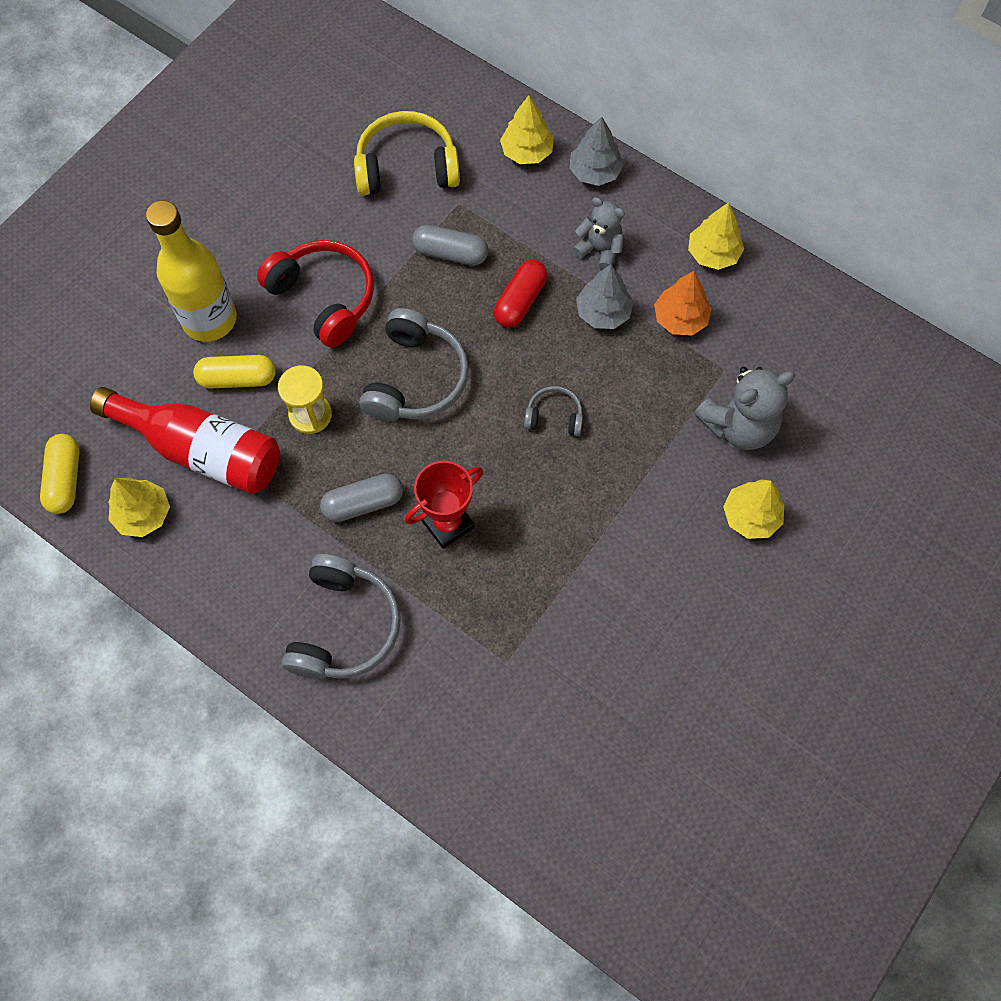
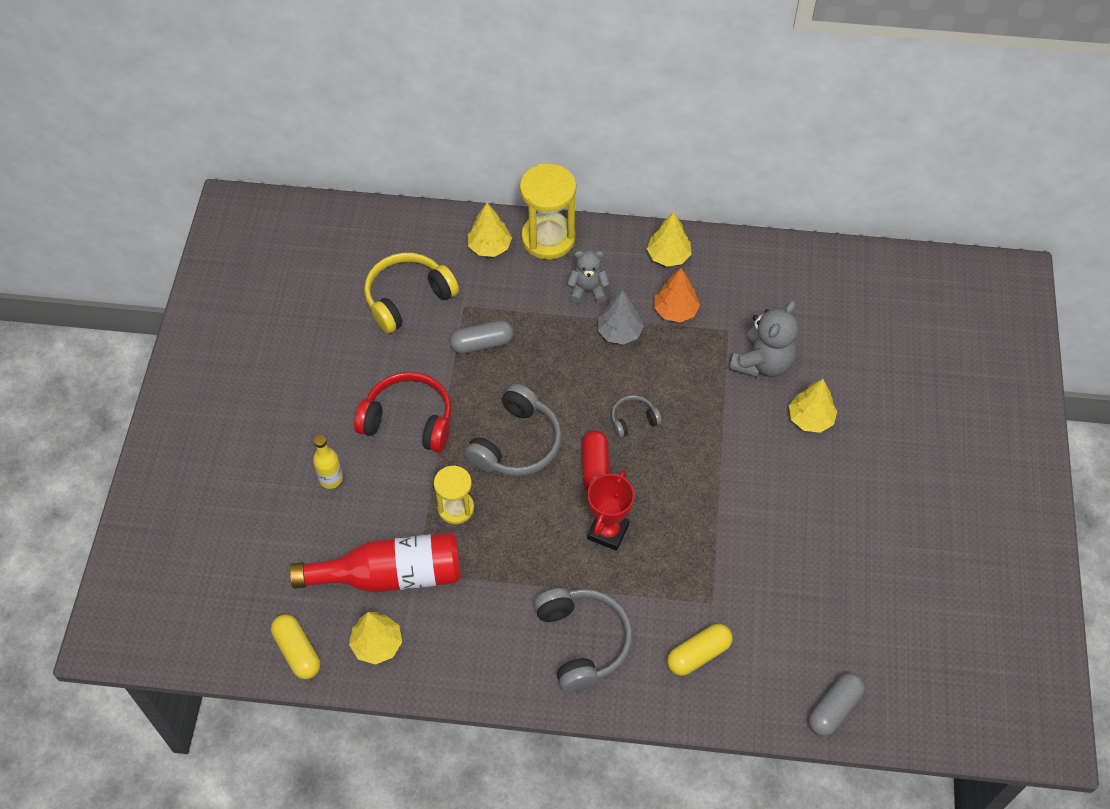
camera: 30 degrees left, 10 degrees down
(209, 319) = (331, 479): yellow bottle -> yellow bottle, size x0.50
(237, 378) = (382, 510): yellow capsule -> yellow capsule (698, 654)
(363, 503) = (537, 549): grey capsule -> grey capsule (834, 709)
(416, 379) = (516, 444): grey headphones -> grey headphones turned 45 degrees clockwise
(520, 301) = (555, 353): red capsule -> red capsule (595, 468)
(594, 172) = (548, 238): grey tree -> yellow hourglass

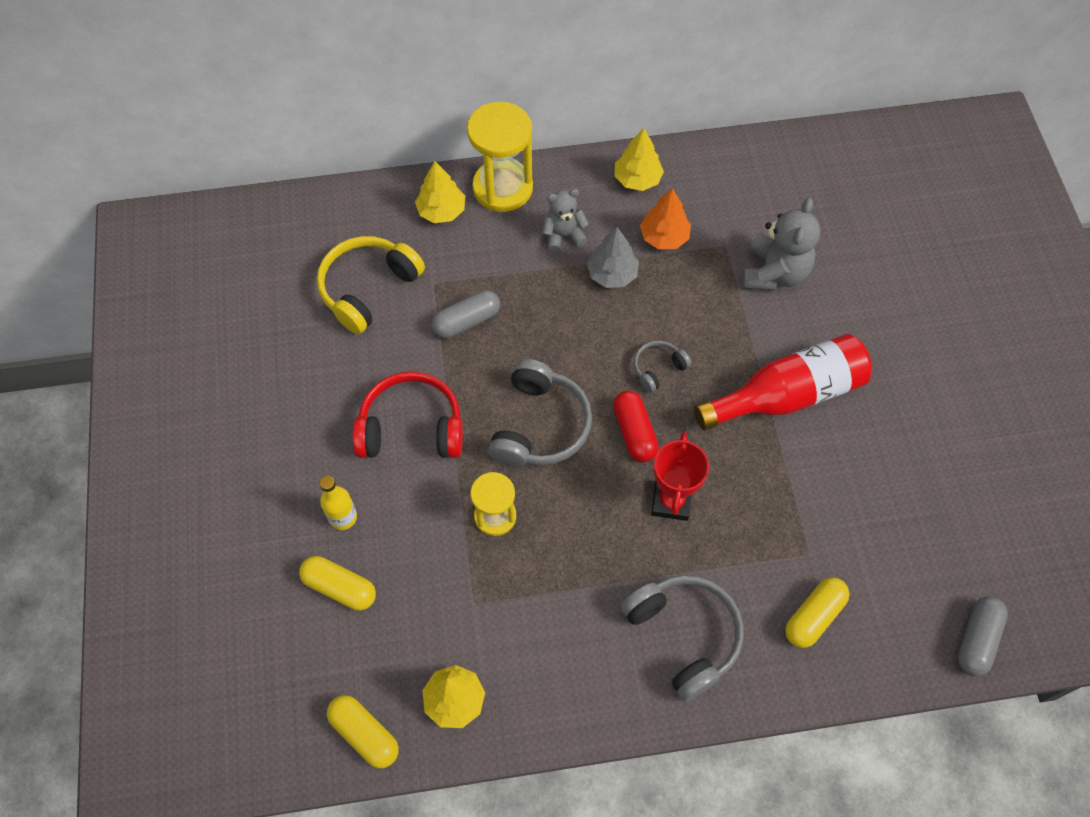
camera: 15 degrees left, 5 degrees up
(312, 533) = (340, 587): none -> yellow capsule
(390, 575) = (445, 614): red bottle -> red bottle (787, 395)
(810, 418) = (843, 322): yellow tree -> none

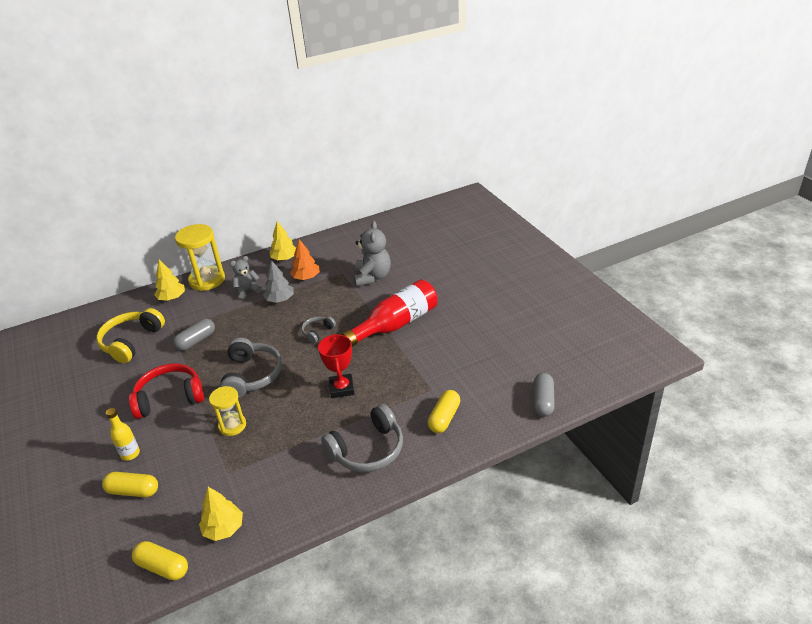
camera: 15 degrees left, 25 degrees down
(634, 432) = (311, 363): red capsule -> none
(684, 635) = (368, 450): grey headphones -> grey headphones turned 105 degrees clockwise

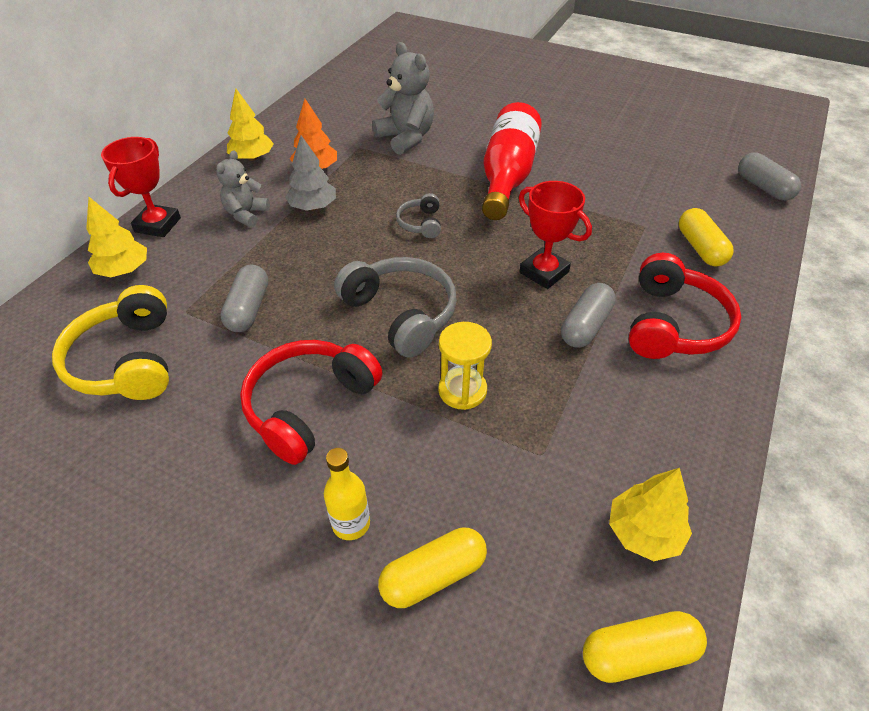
camera: 40 degrees left, 10 degrees up
(207, 280) = (158, 225): yellow hourglass -> red trophy
(324, 426) = (585, 326): none -> grey capsule
(368, 450) = (673, 324): grey headphones -> red headphones

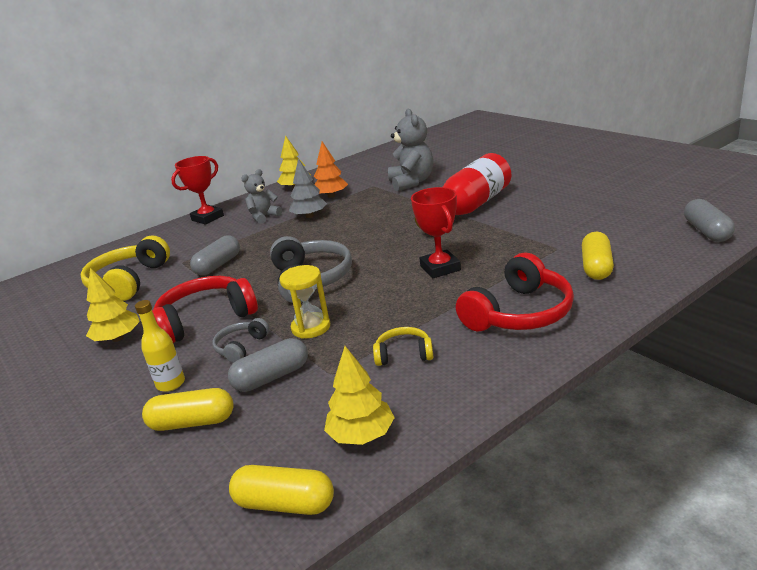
camera: 30 degrees right, 20 degrees down
(124, 270) = (168, 238): yellow tree -> yellow tree (118, 338)
(421, 223) = (374, 231): grey headphones -> grey headphones (241, 347)
(585, 326) = (441, 304): grey capsule -> grey capsule (272, 377)
(600, 407) = (404, 354): none -> yellow headphones

